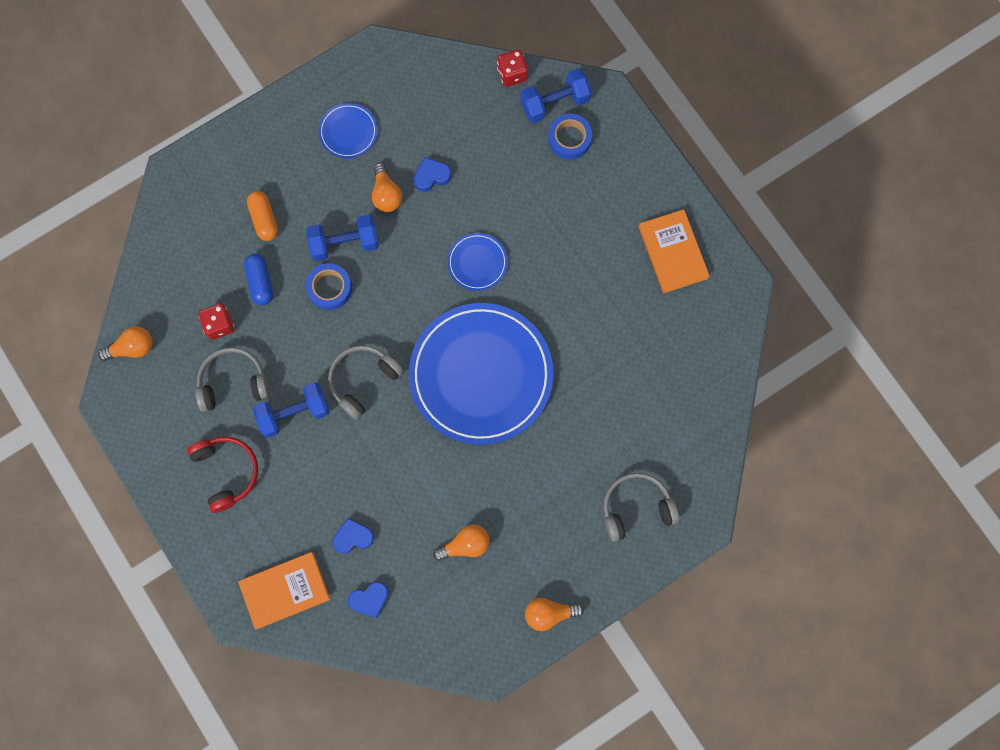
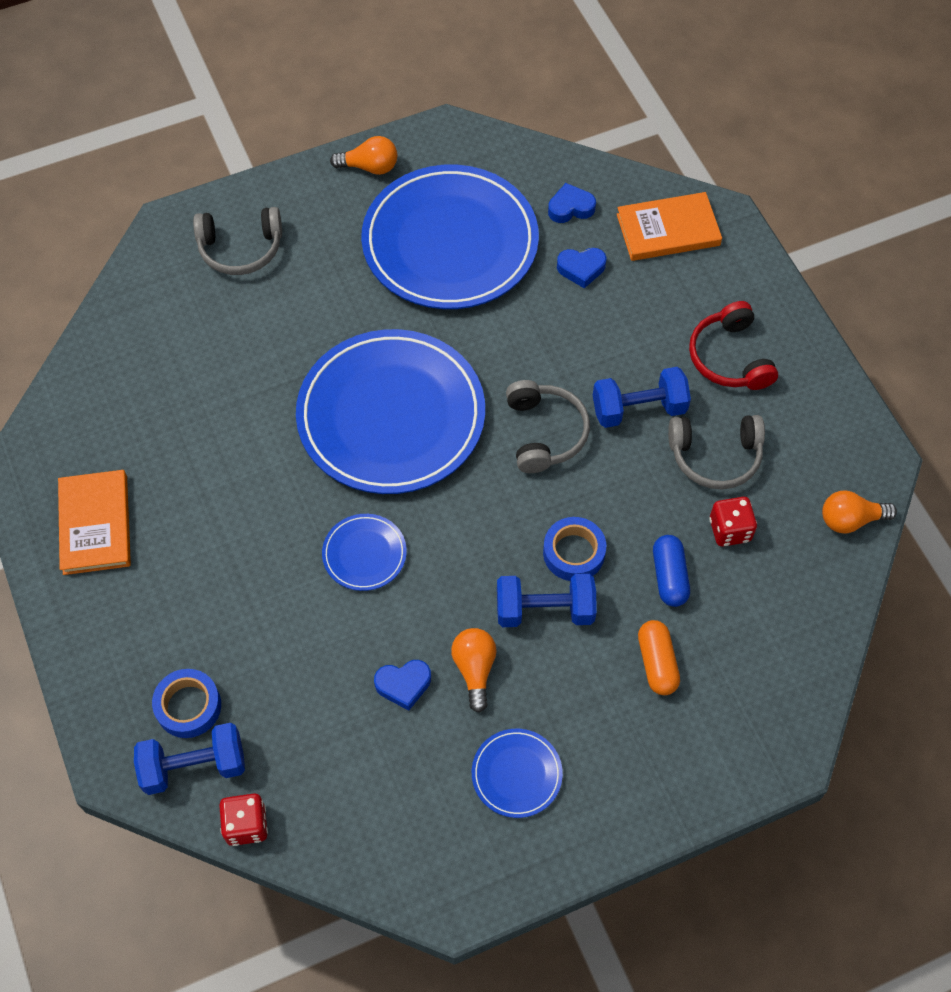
camera: 170 degrees left, 15 degrees down
(363, 380) = (545, 433): grey headphones -> grey headphones turned 60 degrees counterclockwise
(465, 545) = (450, 242): orange light bulb -> blue plate

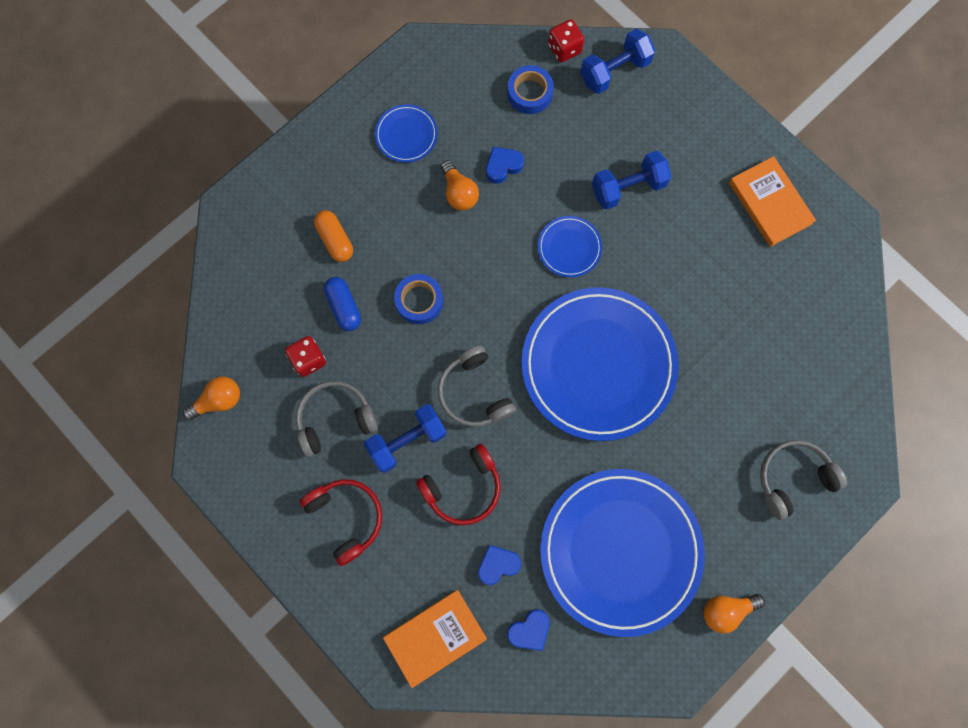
camera: 160 degrees right, 15 degrees up
(188, 706) = (637, 105): blue tape -> blue tape (529, 93)
(545, 610) = (425, 251): blue dumbbell -> blue dumbbell (628, 187)
(592, 346) = (463, 488): none -> red headphones

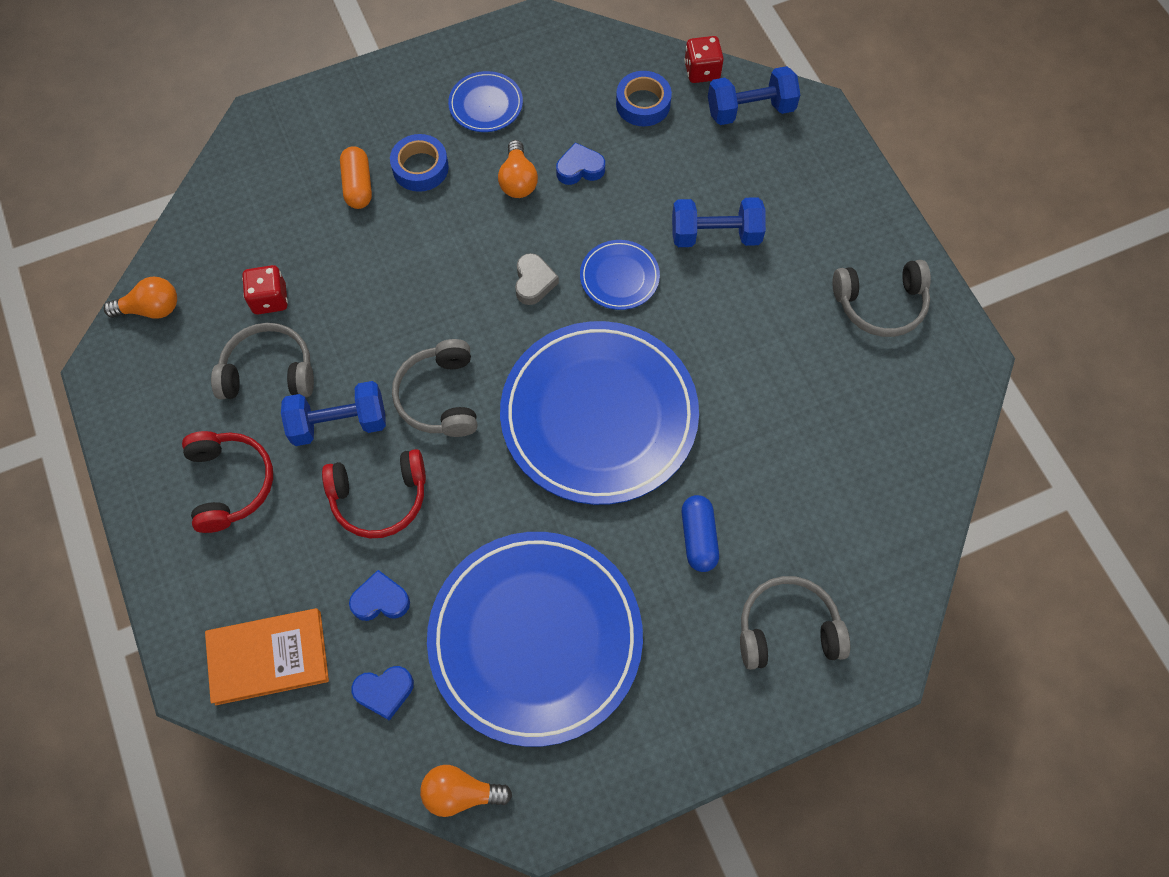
camera: 20 degrees right, 10 degrees down
(344, 307) = (335, 257): blue capsule -> blue capsule (698, 537)
(419, 301) = (422, 278): blue tape -> blue tape (420, 168)
(506, 274) = (534, 282): none -> grey heart
(726, 610) = (639, 759): orange light bulb -> orange light bulb (461, 793)
(770, 203) = (880, 304): orange book -> grey headphones

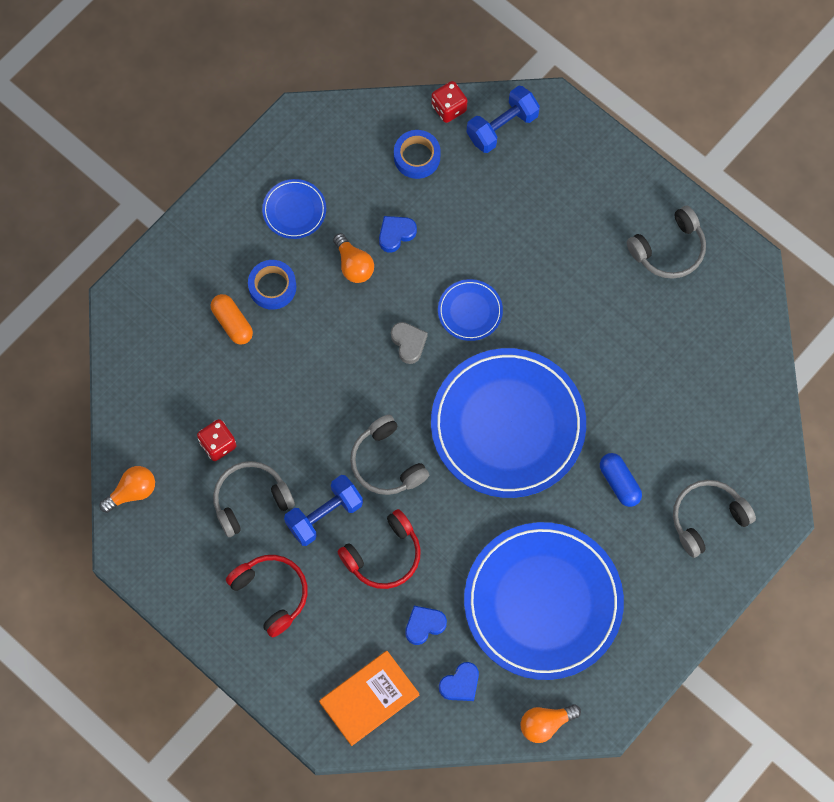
camera: 25 degrees left, 5 degrees up
(715, 235) = (524, 246): blue dumbbell -> none

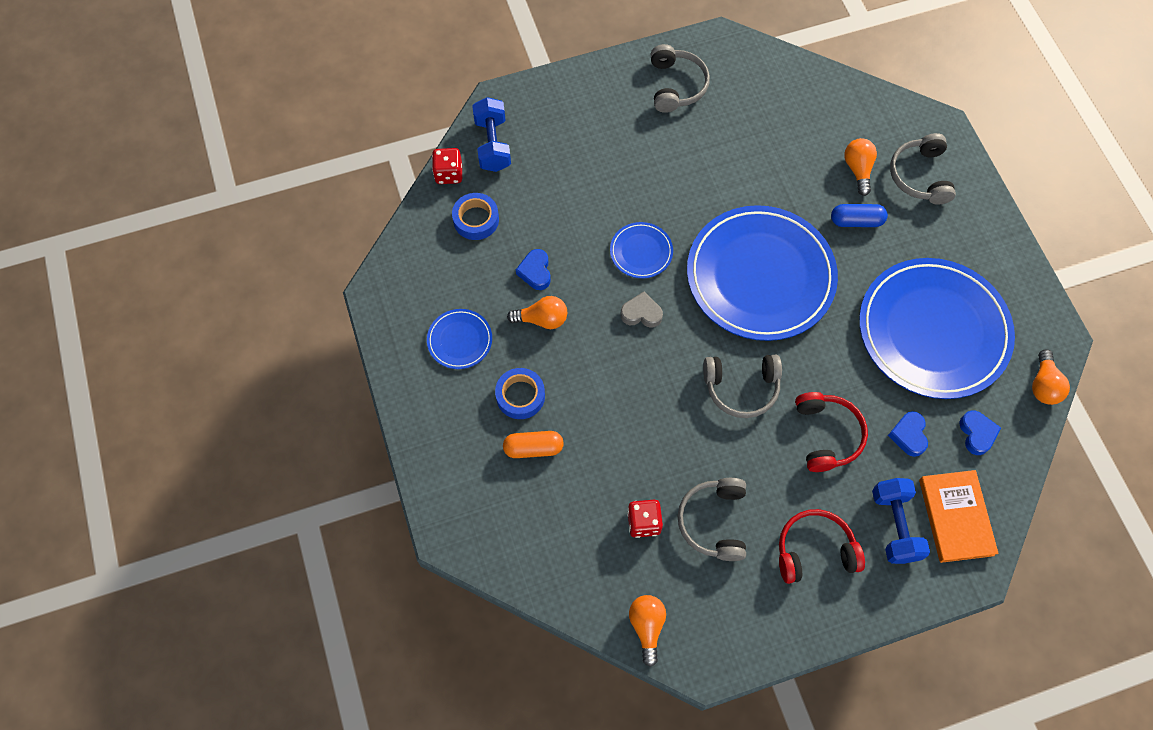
camera: 60 degrees left, 5 degrees down
(324, 515) = (762, 465): blue dumbbell -> blue dumbbell (894, 525)
(678, 458) = (858, 170): none -> orange light bulb

